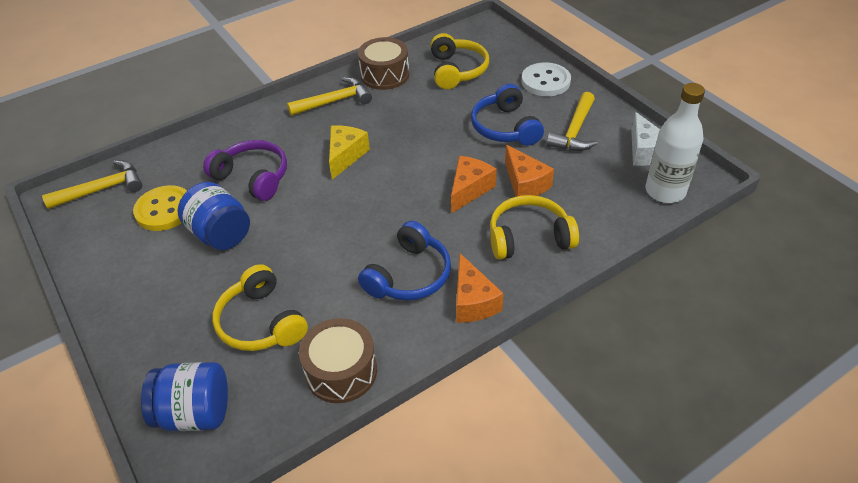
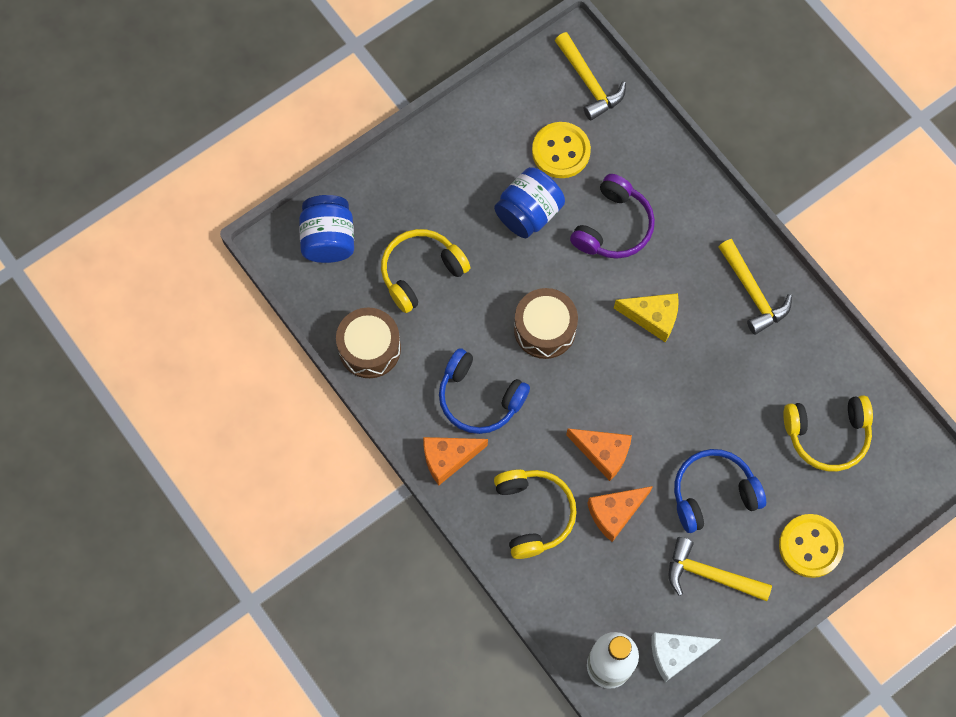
camera: 85 degrees right, 25 degrees up
(385, 75) = (811, 346): brown drum -> brown drum (544, 329)
(545, 81) = (810, 546): white button -> yellow button

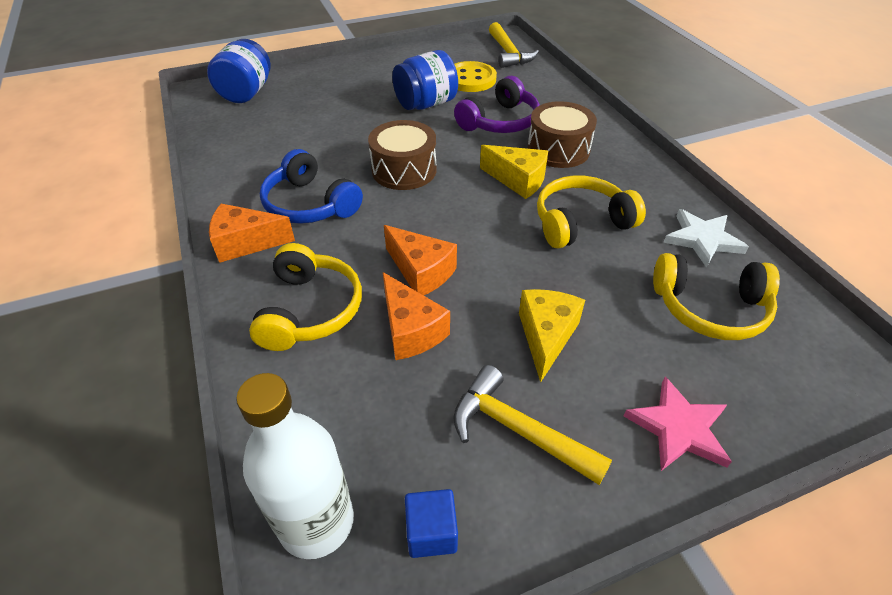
camera: 15 degrees right, 25 degrees down
(369, 348) = (229, 155): brown drum -> brown drum (558, 149)
(421, 272) = (310, 120): yellow headphones -> yellow headphones (580, 222)
(615, 513) = (411, 330): orange cheese -> orange cheese turned 105 degrees counterclockwise
(676, 654) = (431, 532): white cheese -> blue cube
(713, 493) = (546, 336): blue headphones -> yellow cheese
(752, 293) = (630, 181): yellow hammer -> none
(810, 546) = (678, 428): yellow button -> pink star
(819, 358) = (702, 239): none -> white star

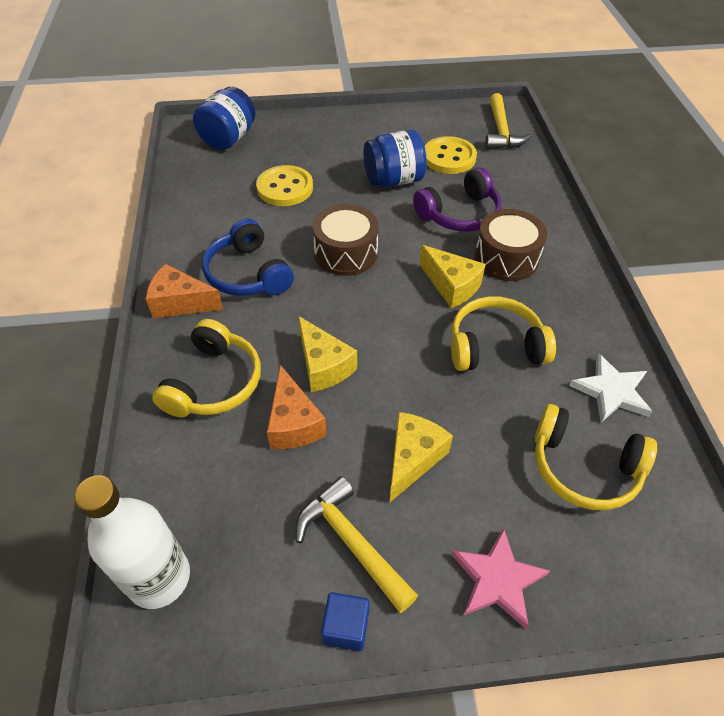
camera: 15 degrees right, 5 degrees up
(320, 125) = (285, 188): none -> yellow button
(421, 271) = (323, 366): orange cheese -> yellow cheese
(431, 532) = (246, 613): blue cube -> blue cube (346, 627)

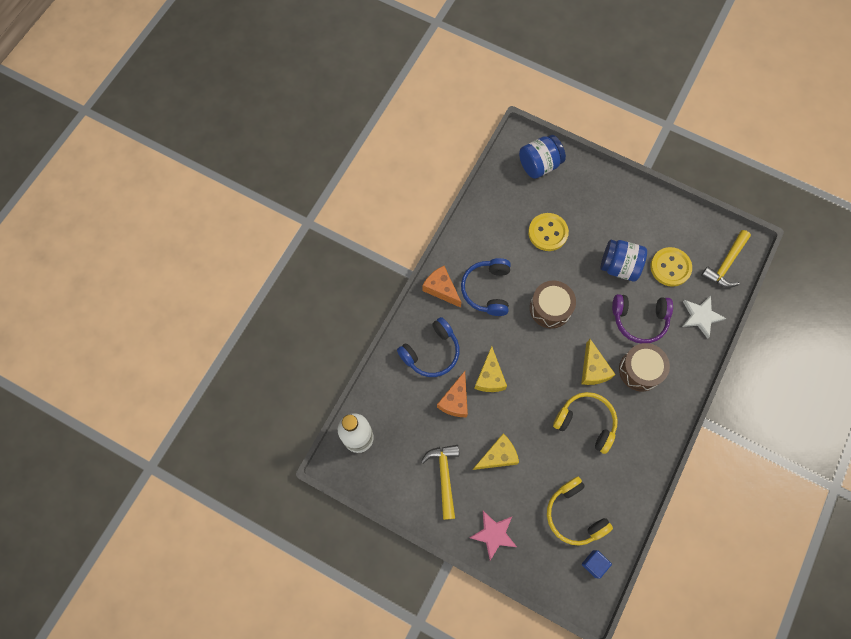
camera: 35 degrees right, 20 degrees up
(214, 382) = (431, 352): yellow headphones -> blue headphones
(346, 627) = (419, 509): blue cube -> blue cube (594, 564)
(611, 391) = (624, 488): white star -> white star (700, 316)

